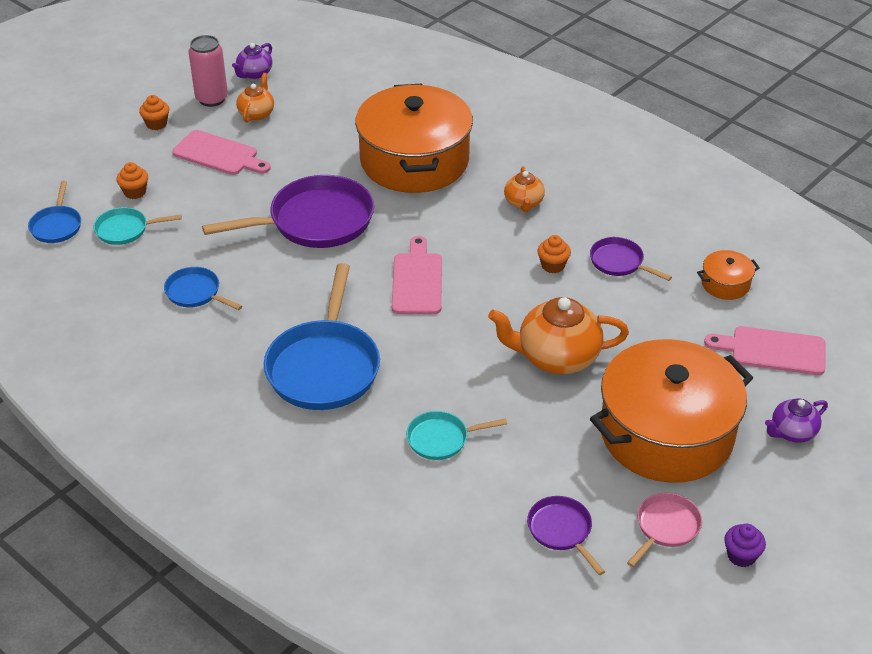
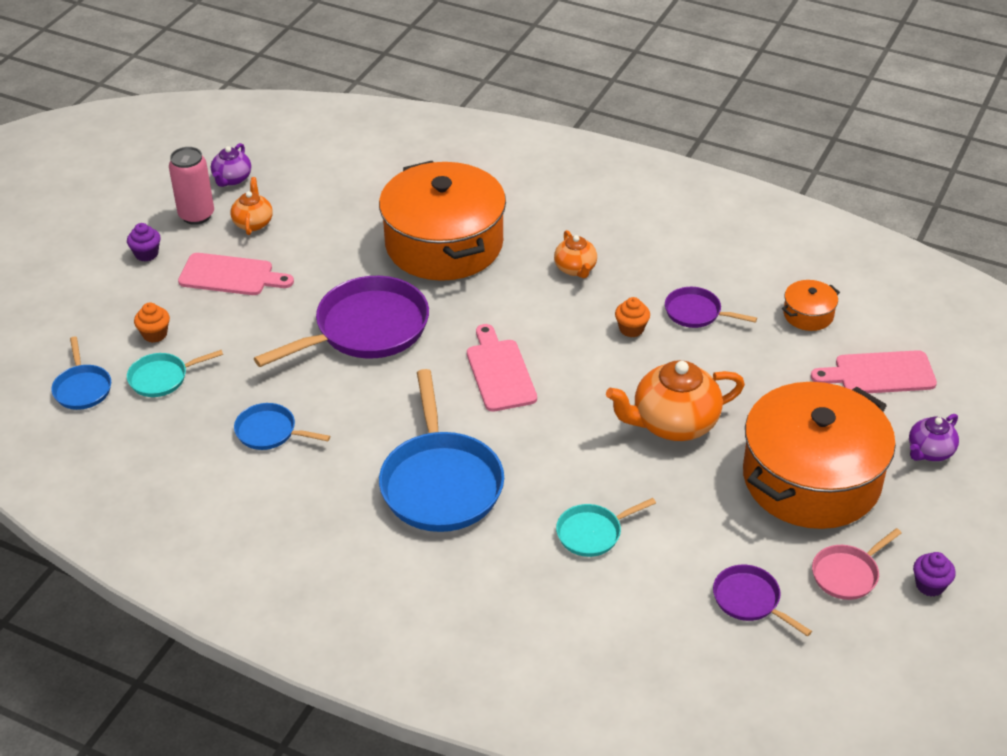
camera: 15 degrees left, 0 degrees up
(156, 124) = (146, 254): orange cupcake -> purple cupcake
(665, 527) = (848, 574): pink pan -> pink pan turned 150 degrees counterclockwise

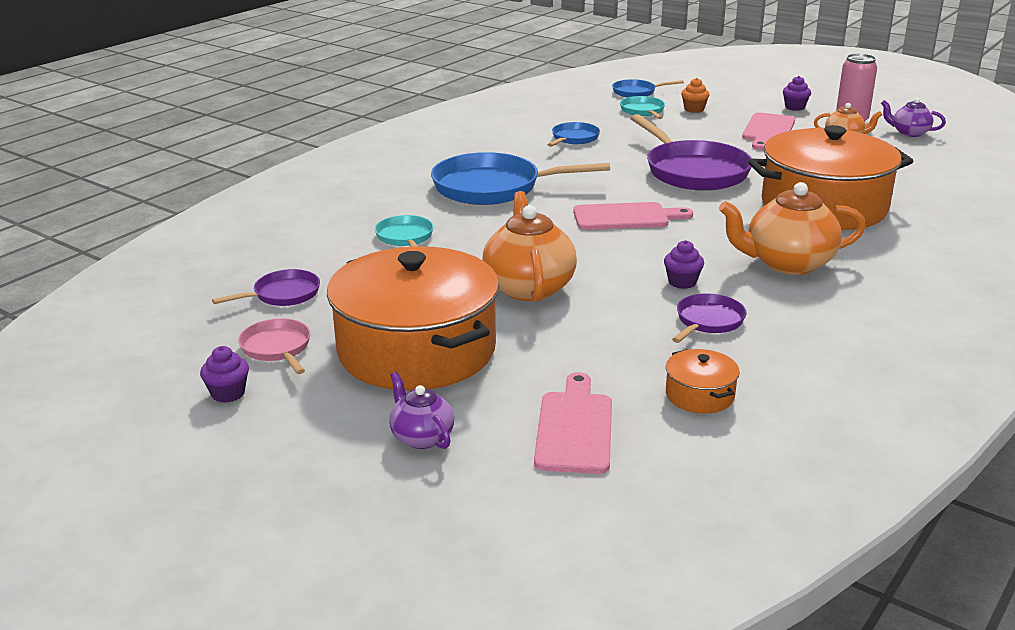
camera: 100 degrees right, 15 degrees down
(575, 269) = (787, 263): orange teapot -> orange teapot, size x1.82
(631, 329) = (682, 282): orange cupcake -> purple cupcake

